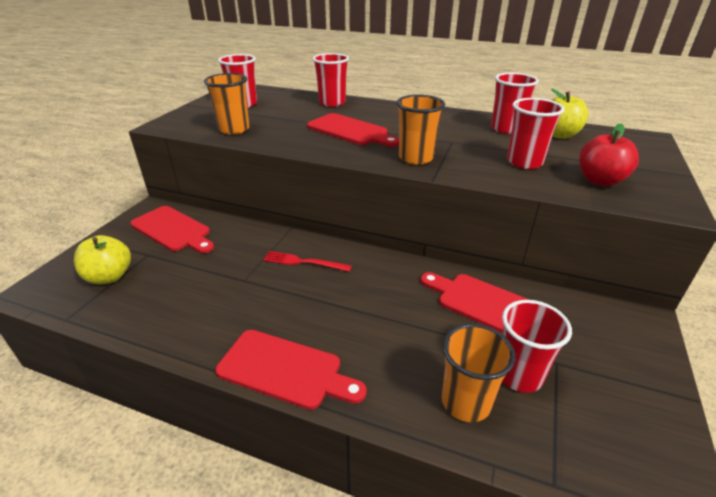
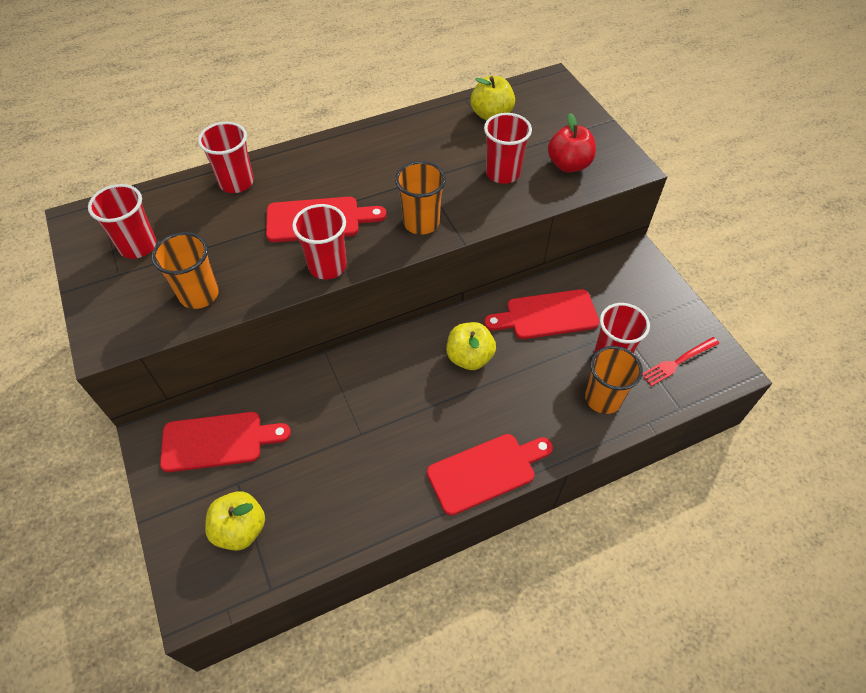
camera: 45 degrees left, 20 degrees up
(304, 262) = (384, 379): red fork -> red fork (678, 362)
(381, 289) = (469, 357): none -> yellow apple
(506, 129) = (444, 130): red cup -> red cup (327, 266)

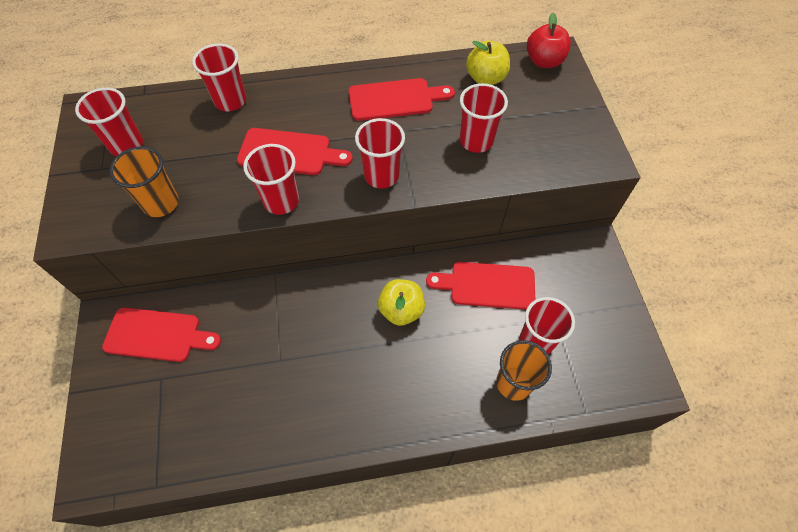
camera: 15 degrees right, 5 degrees up
(240, 529) = (149, 423): yellow apple -> none
(421, 223) = (381, 176): orange cup -> red cup
(486, 471) = (379, 427): red cutting board -> red cutting board (395, 99)
(568, 165) = (544, 145): red apple -> red apple (544, 61)
(678, 362) = (600, 364): red fork -> none

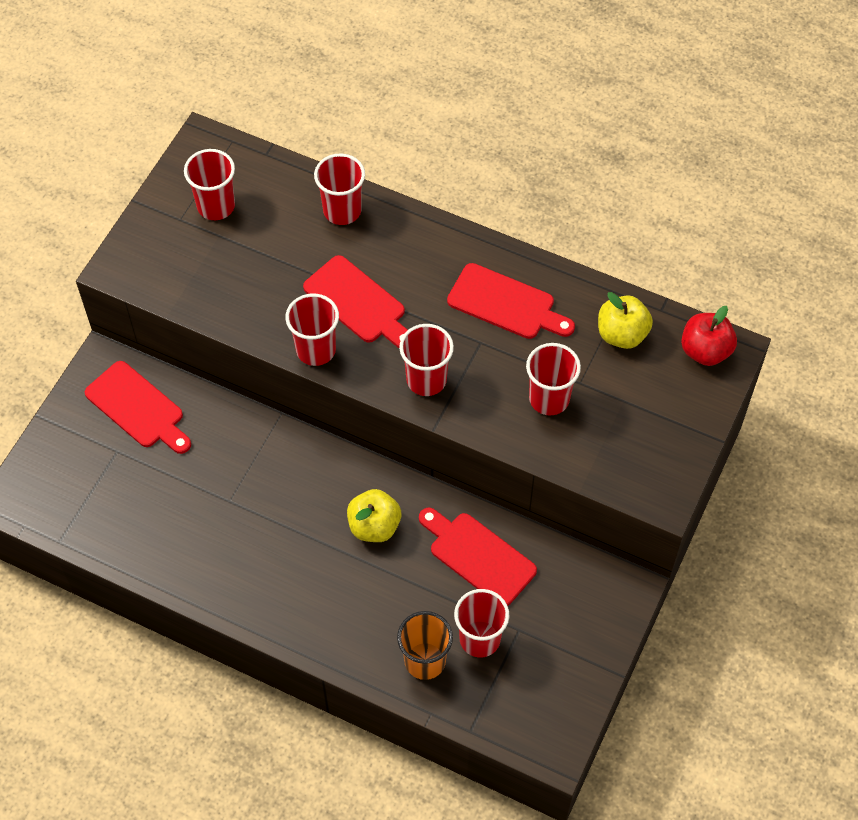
camera: 35 degrees right, 0 degrees up
(161, 203) = (209, 288): orange cup -> none

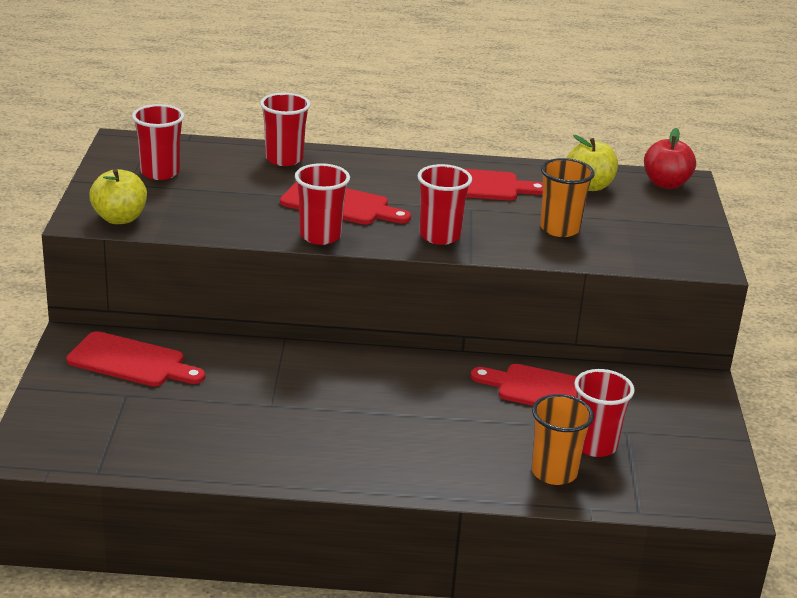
camera: 25 degrees left, 30 degrees down
(374, 526) = (432, 392): yellow apple -> yellow apple (119, 218)
(549, 399) = (560, 229): red cup -> orange cup

